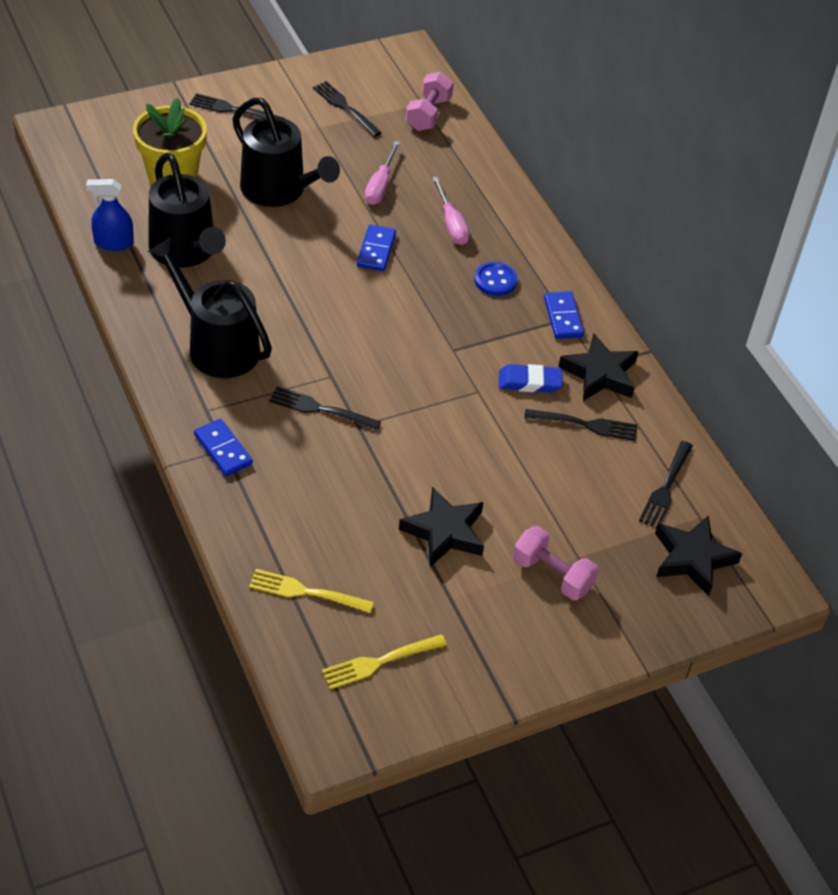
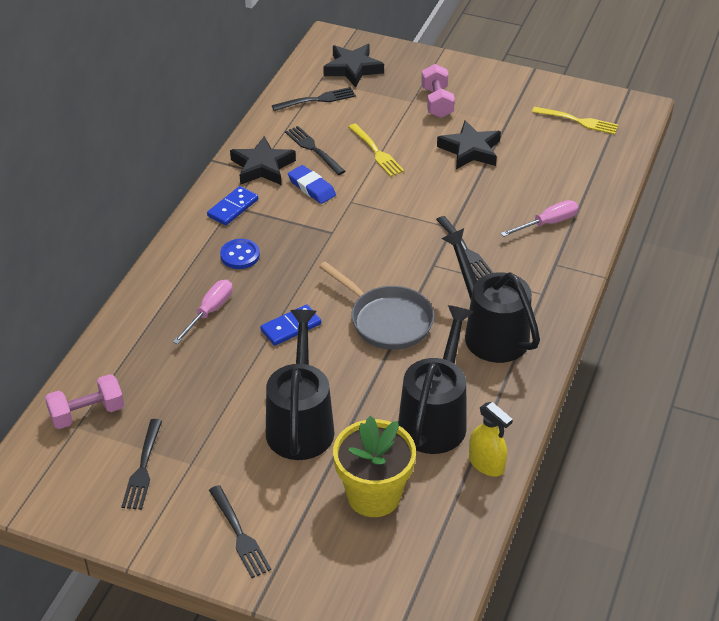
camera: 130 degrees left, 5 degrees down
(113, 243) = (486, 464): blue spray bottle -> yellow spray bottle
(216, 345) = (490, 332): black watering can -> black watering can turned 150 degrees clockwise
(223, 449) = (556, 264): blue domino -> none
(307, 592) = (584, 168): yellow fork -> yellow fork (376, 152)
(310, 302) = (387, 320): none -> grey pan
(380, 185) = (216, 375): pink screwdriver -> pink screwdriver (547, 223)

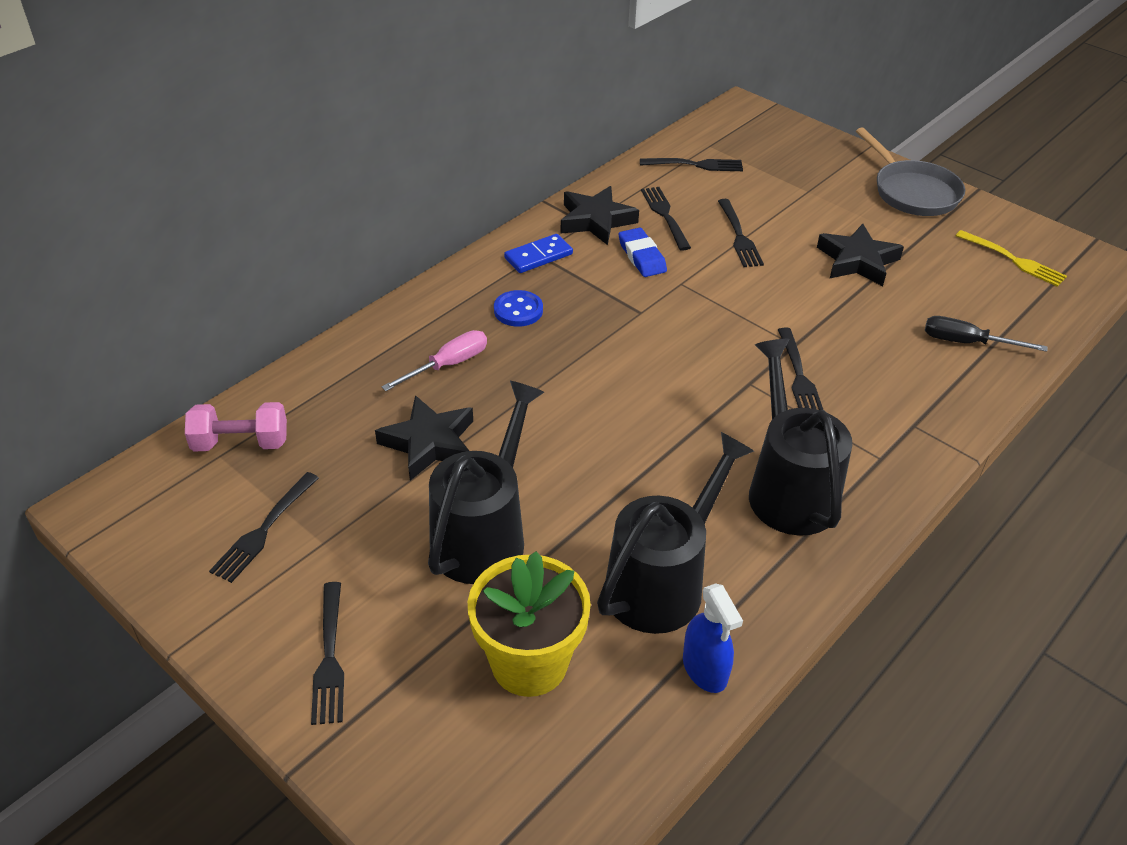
camera: 20 degrees right, 0 degrees up
(291, 327) = (534, 410): blue domino -> none
(353, 69) = (753, 142): black star -> black star (429, 443)
(376, 152) = (738, 235): yellow fork -> black fork
(387, 320) = (658, 435): grey pan -> grey pan (912, 192)
(437, 102) = (839, 199): pink dumbbell -> none
(486, 464) = (705, 669): yellow spray bottle -> blue spray bottle
(547, 223) = (924, 371): pink screwdriver -> none
(568, 194) = (966, 342): none -> black screwdriver

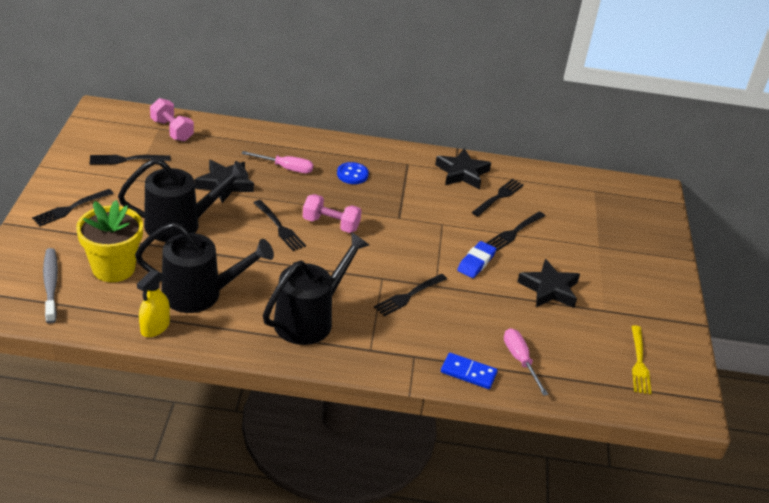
camera: 50 degrees right, 5 degrees down
(512, 769) = (50, 285): none -> grey toothbrush
(538, 256) = (405, 164): blue domino -> blue domino (468, 373)
(606, 378) = (331, 224): none -> pink dumbbell
(642, 256) = (449, 201): blue eraser -> blue eraser (476, 262)
(695, 165) = (565, 191): black fork -> black fork (279, 227)
(705, 669) = (155, 327): blue spray bottle -> yellow spray bottle
(912, 192) = (659, 293): grey pan -> none
(966, 342) = (520, 360): black screwdriver -> pink screwdriver

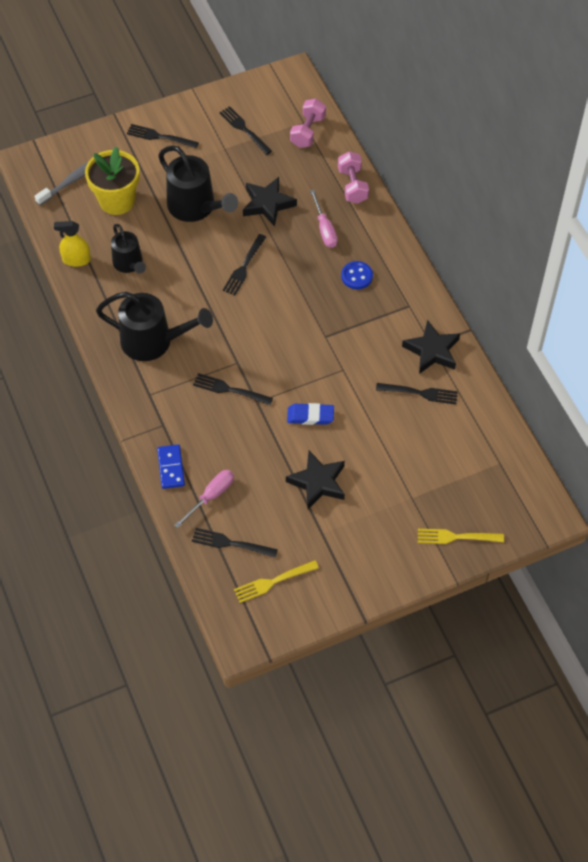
camera: 65 degrees right, 20 degrees up
(200, 294) = (129, 264): black watering can -> black watering can, size x0.62
(331, 224) = (276, 296): pink dumbbell -> pink dumbbell (352, 185)
(515, 232) = (378, 426): black fork -> black fork (231, 543)
(651, 241) = (457, 537): none -> yellow fork

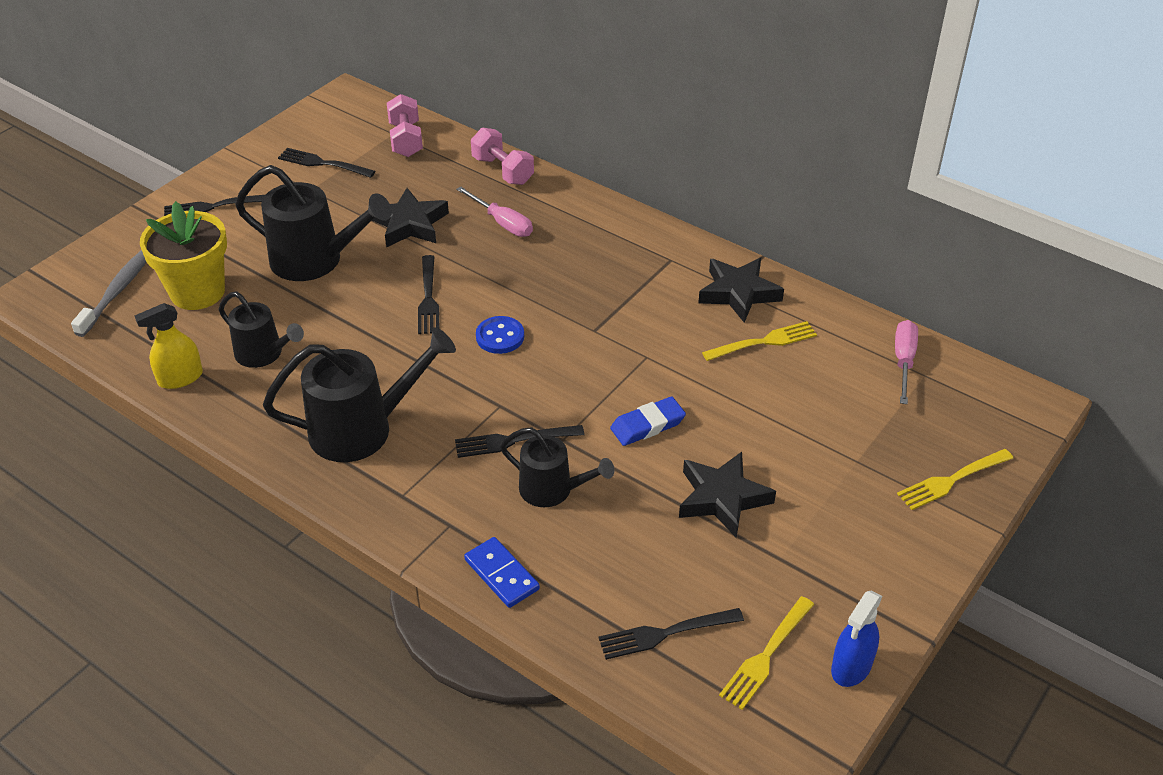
camera: 30 degrees left, 15 degrees down
(211, 496) = (588, 585): pink screwdriver -> pink screwdriver (903, 361)
(230, 431) = (553, 490): none -> black watering can
(311, 611) = (851, 667): none -> blue spray bottle
(357, 276) = (582, 254): blue button -> blue button (500, 337)
(419, 393) = (763, 342): black fork -> yellow fork

